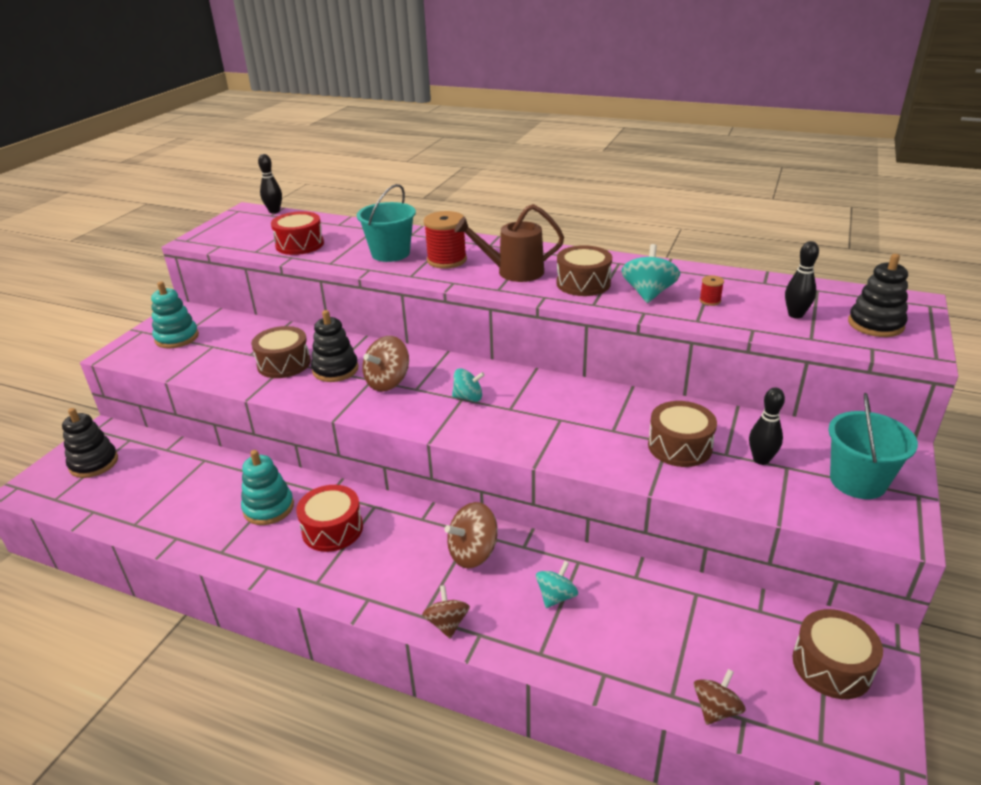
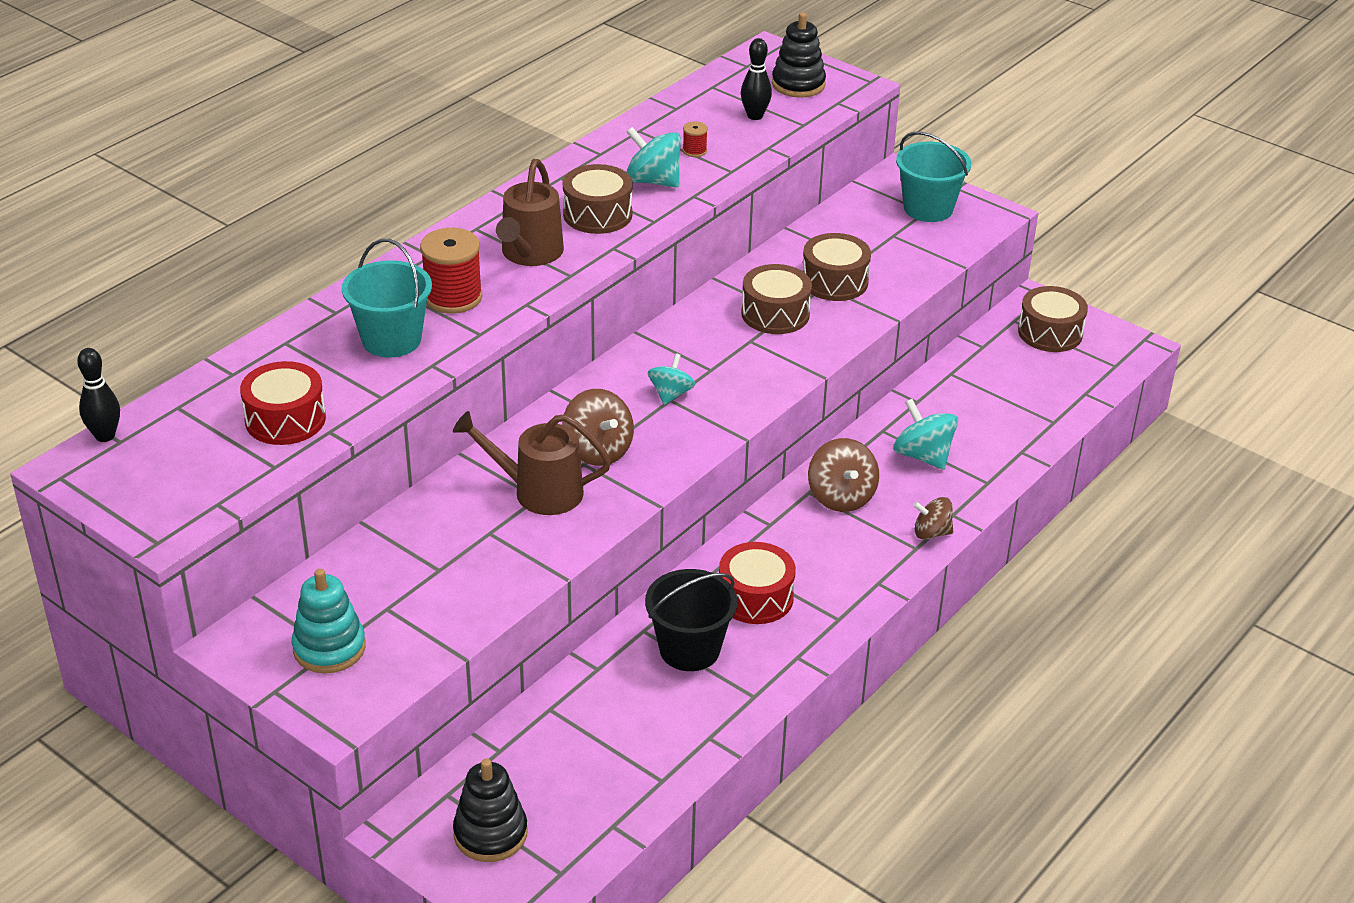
camera: 75 degrees left, 5 degrees up
(268, 508) = (689, 649): turquoise stacking toy -> black bucket
(284, 363) = (490, 537): brown drum -> brown drum (775, 314)
(335, 370) = (538, 491): black stacking toy -> brown watering can
(556, 596) = (923, 456): turquoise spinning top -> turquoise spinning top, size x1.51
(716, 709) = (1073, 404): brown spinning top -> none
(761, 460) = (876, 244): black bowling pin -> none

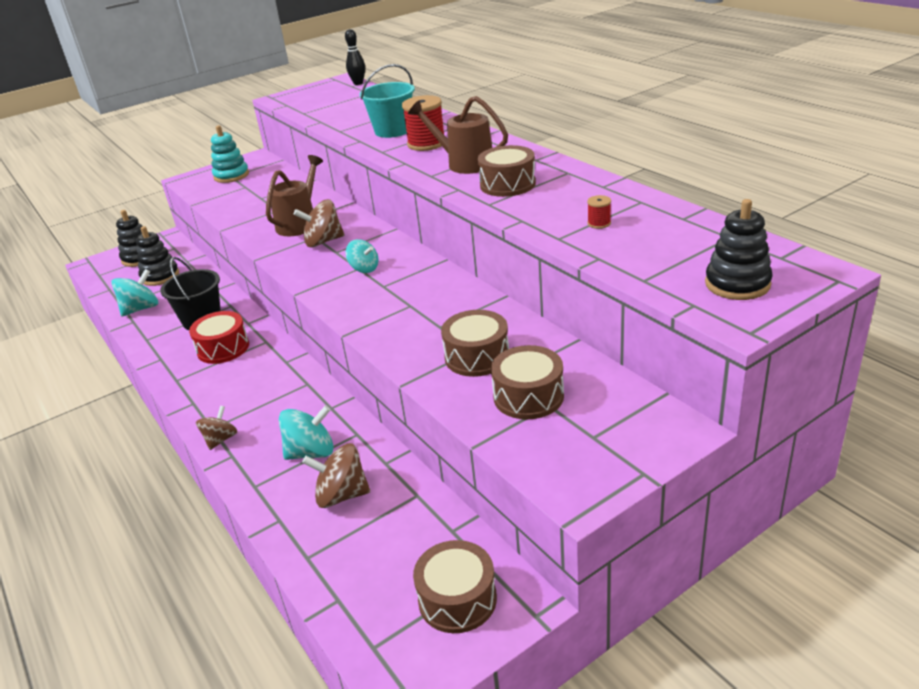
camera: 110 degrees right, 5 degrees down
(285, 419) = (339, 113): red drum -> none
(559, 766) = (160, 276): none -> black stacking toy
(653, 181) = (551, 205): turquoise spinning top -> turquoise spinning top (141, 309)
(755, 116) = (664, 255): black bowling pin -> none
(775, 314) = (441, 320): brown drum -> brown drum (528, 396)
(841, 497) = (291, 398): brown spinning top -> brown spinning top (341, 495)
(928, 208) = (599, 440): turquoise bucket -> none

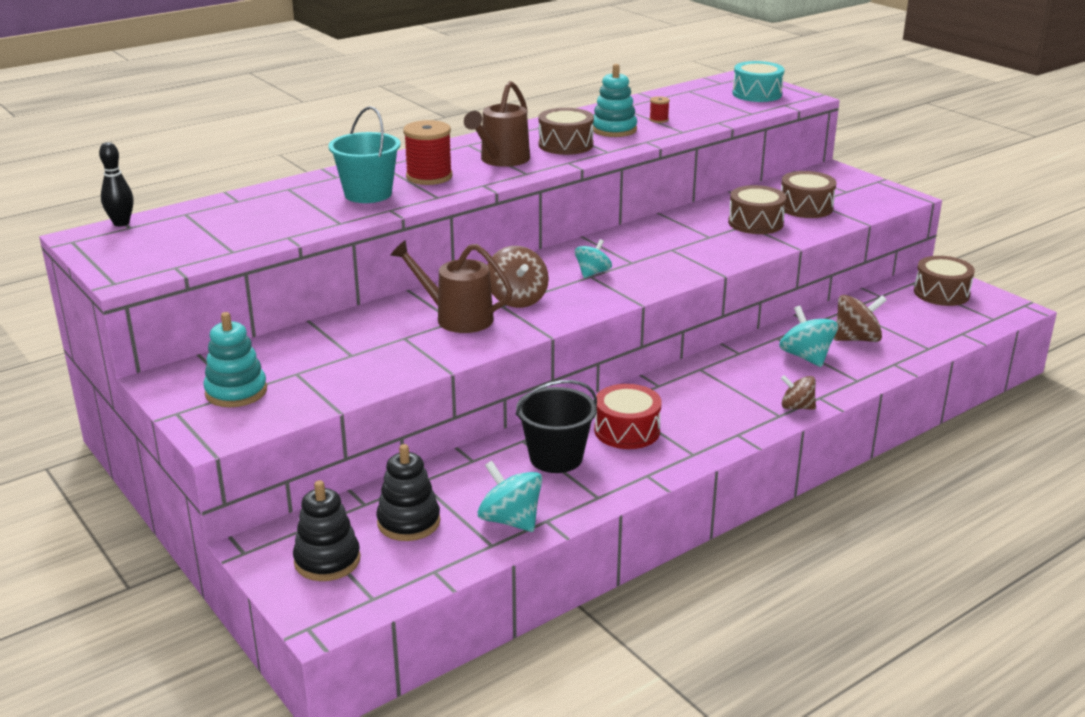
camera: 95 degrees left, 5 degrees down
(341, 495) = (856, 339): brown spinning top -> brown spinning top turned 105 degrees counterclockwise
(558, 202) = (614, 129): none -> turquoise stacking toy
(737, 284) = (757, 94): black stacking toy -> turquoise drum

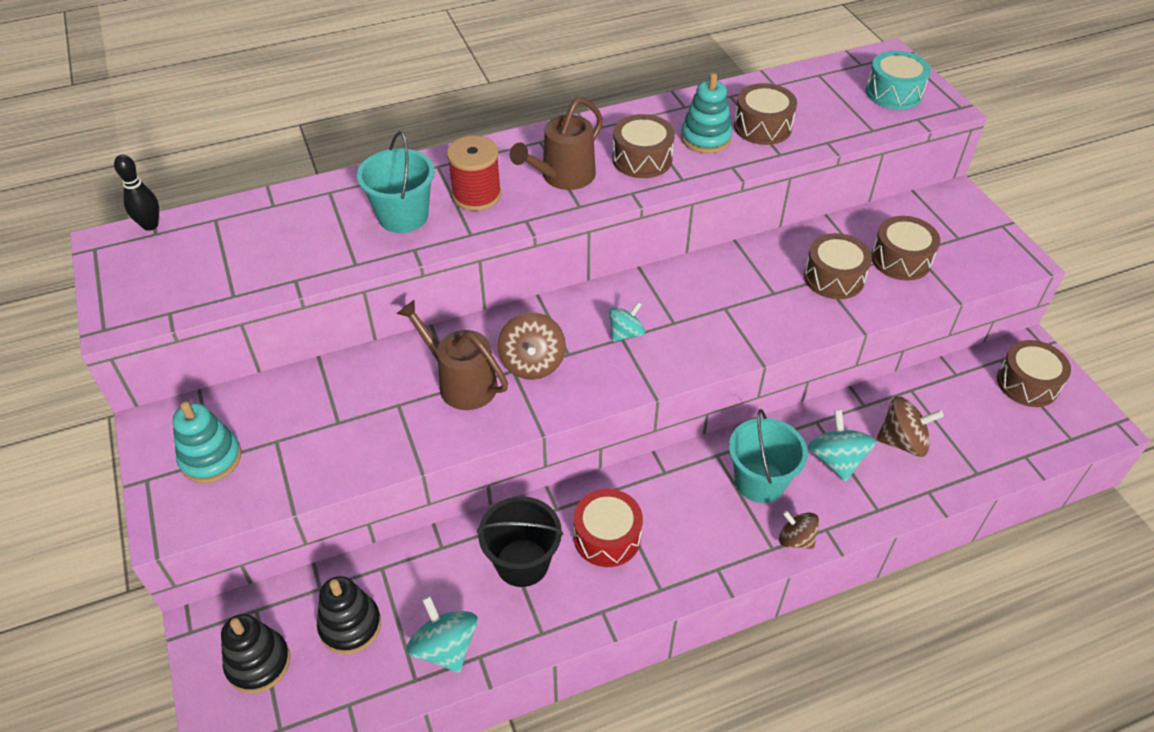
camera: 15 degrees right, 20 degrees up
(658, 120) = (762, 127): red spool -> brown drum
(746, 378) = (760, 481): none -> turquoise bucket

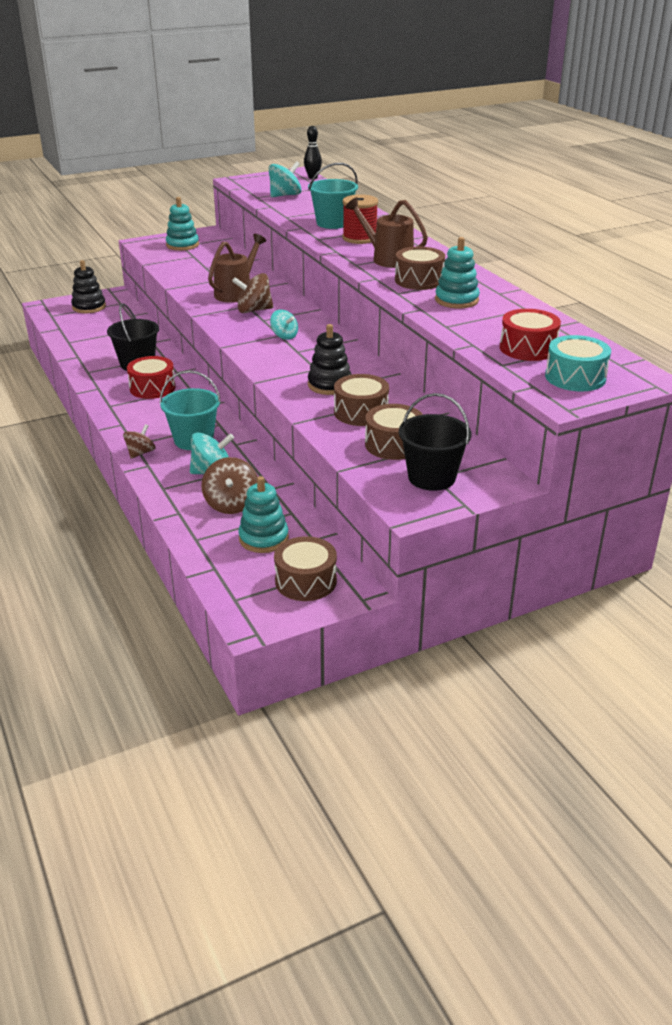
camera: 85 degrees right, 15 degrees down
(350, 625) = (105, 324): black stacking toy -> black stacking toy (329, 385)
(445, 647) = (85, 348): turquoise spinning top -> turquoise spinning top (285, 195)
(762, 127) = (484, 320): brown drum -> none
(832, 109) = (528, 348): none -> red drum
(959, 240) = (431, 477): none -> black bucket
(963, 414) = (263, 538): none -> turquoise stacking toy

